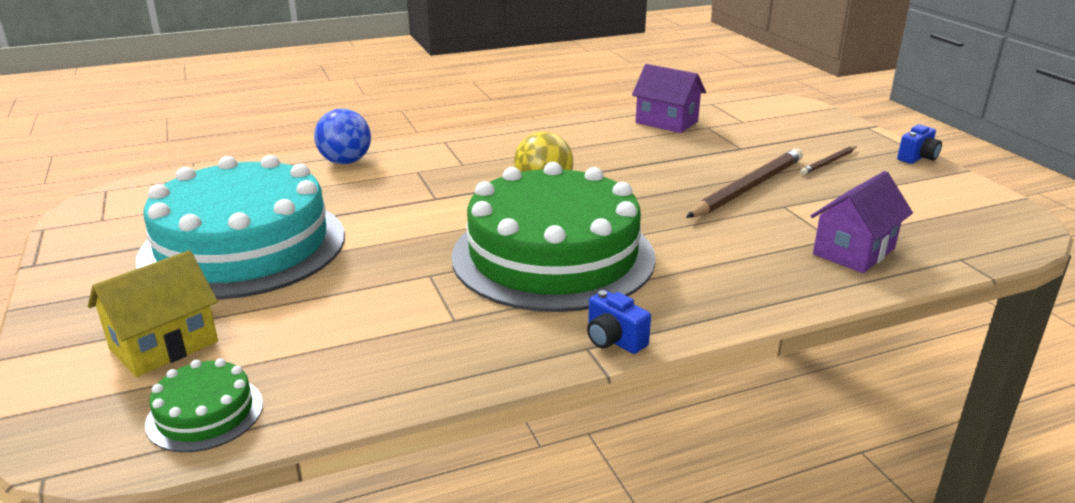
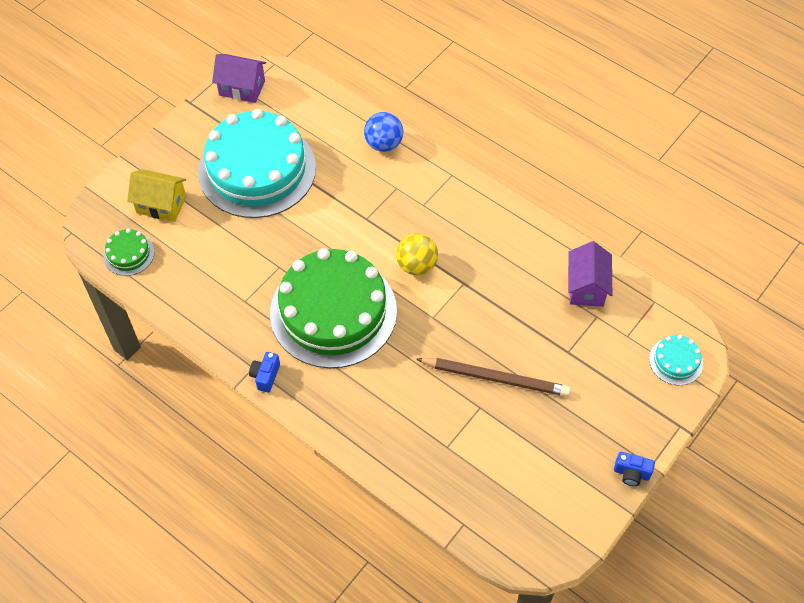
camera: 60 degrees right, 30 degrees up
(788, 111) = (675, 361): none -> turquoise cake
(828, 162) = (578, 416): brown pencil -> none
(854, 251) = (436, 462): purple house -> purple house (242, 88)

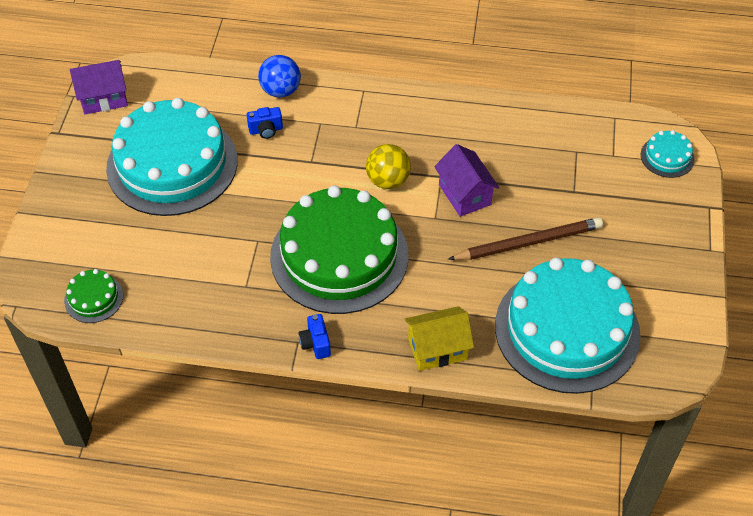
camera: 30 degrees left, 5 degrees down
(161, 205) = (95, 238): yellow house -> yellow house (437, 349)
(473, 470) = (567, 330): none -> turquoise cake
(586, 287) = (550, 131): purple house -> purple house (464, 194)
(631, 473) = (699, 264): blue camera -> blue camera (266, 130)

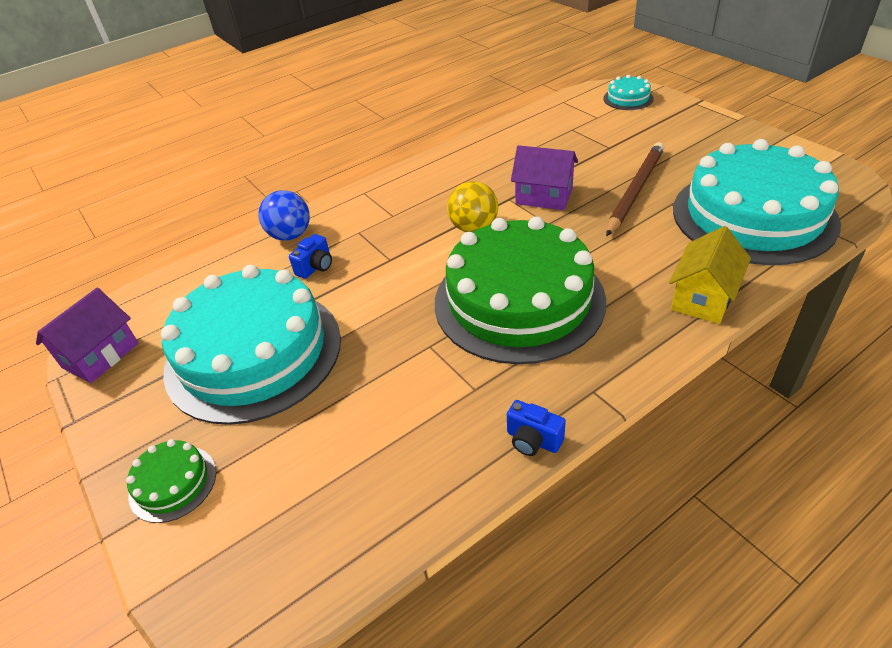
camera: 40 degrees left, 10 degrees down
(94, 298) = (324, 544): green cake -> green cake (173, 483)
(315, 343) = (610, 378): blue camera -> blue camera (533, 440)

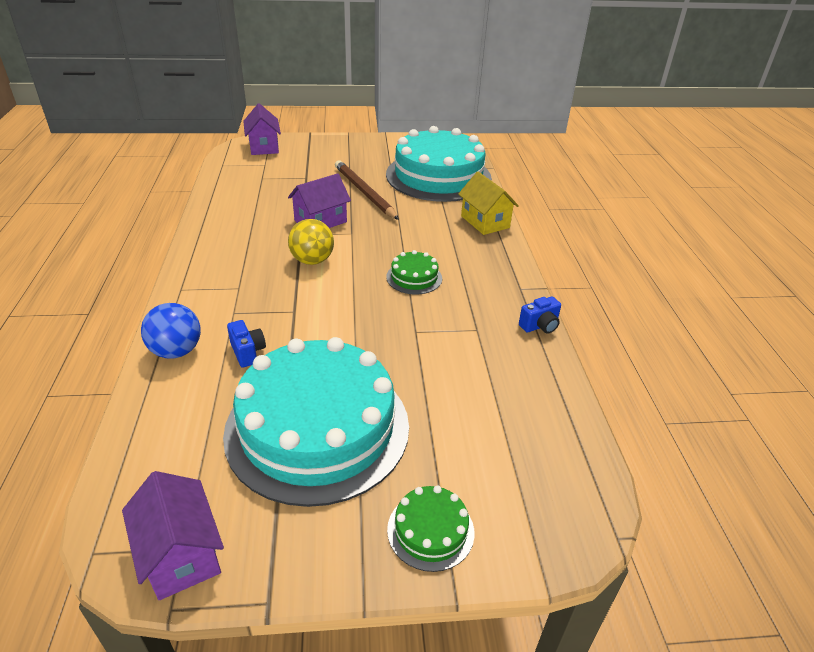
camera: 65 degrees left, 5 degrees down
(519, 300) = (414, 277): green cake -> green cake, size x0.41
(628, 98) = (264, 147): turquoise cake -> purple house

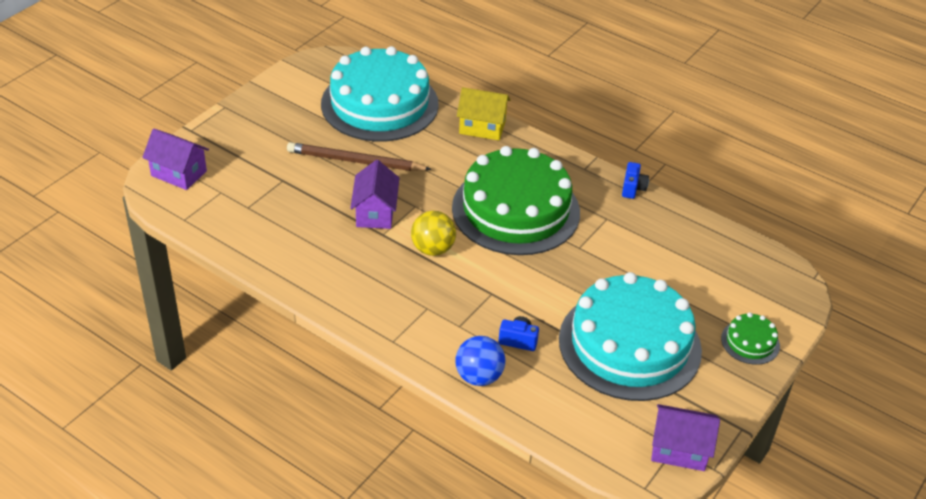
camera: 50 degrees left, 5 degrees up
(414, 277) = (516, 210): green cake -> green cake, size x2.43

